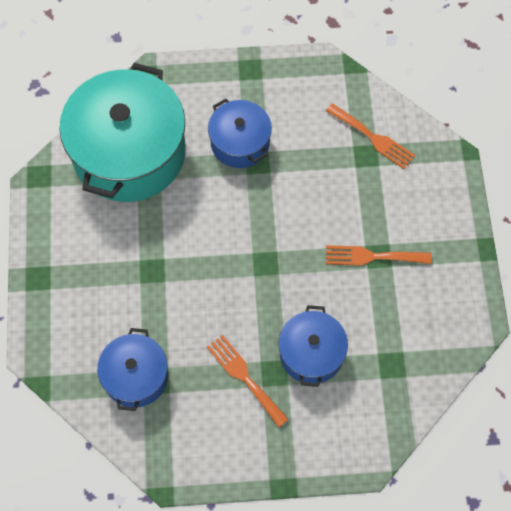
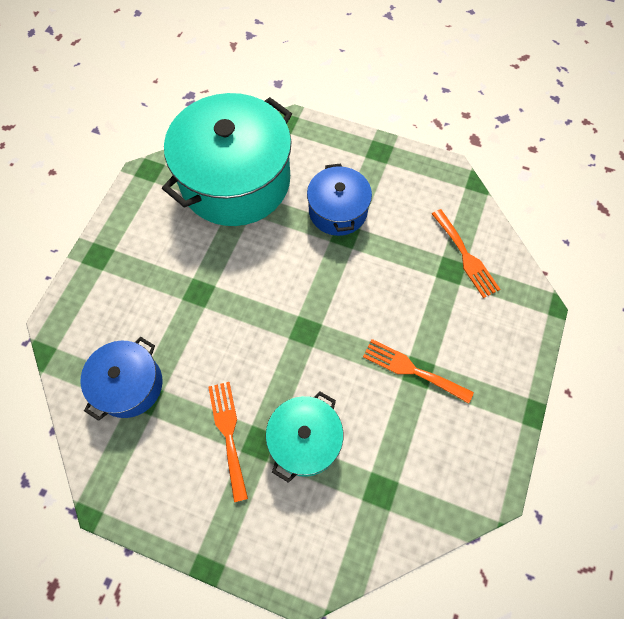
camera: 25 degrees right, 0 degrees up
(311, 353) = (305, 440): blue pot -> turquoise pot

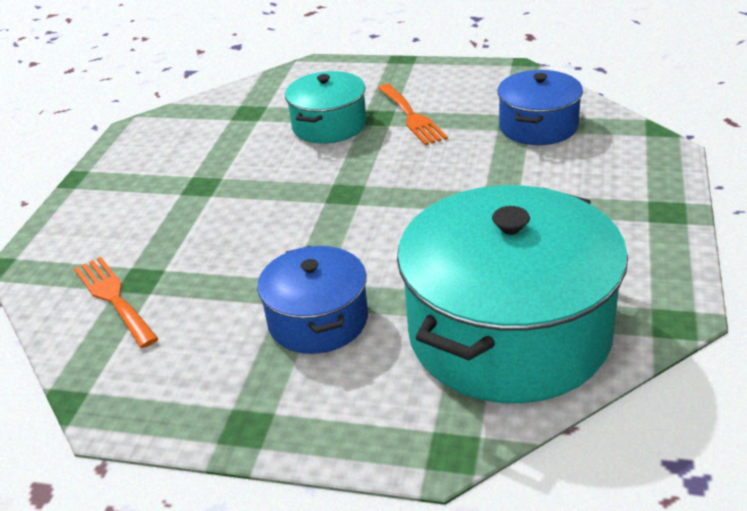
camera: 175 degrees right, 30 degrees down
(412, 370) = (209, 185): orange fork -> none

